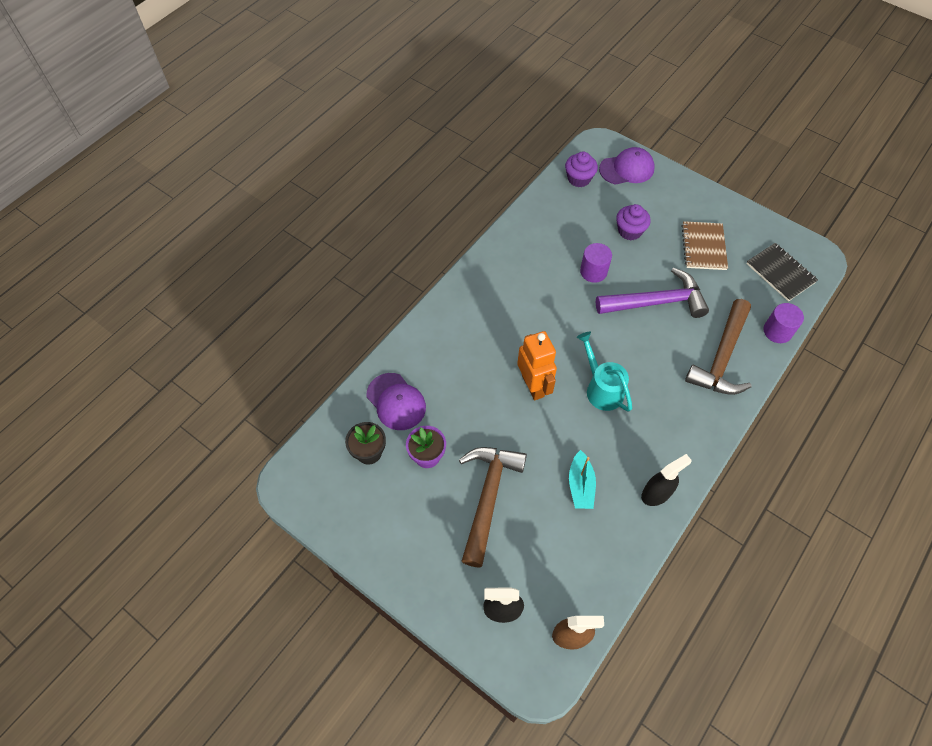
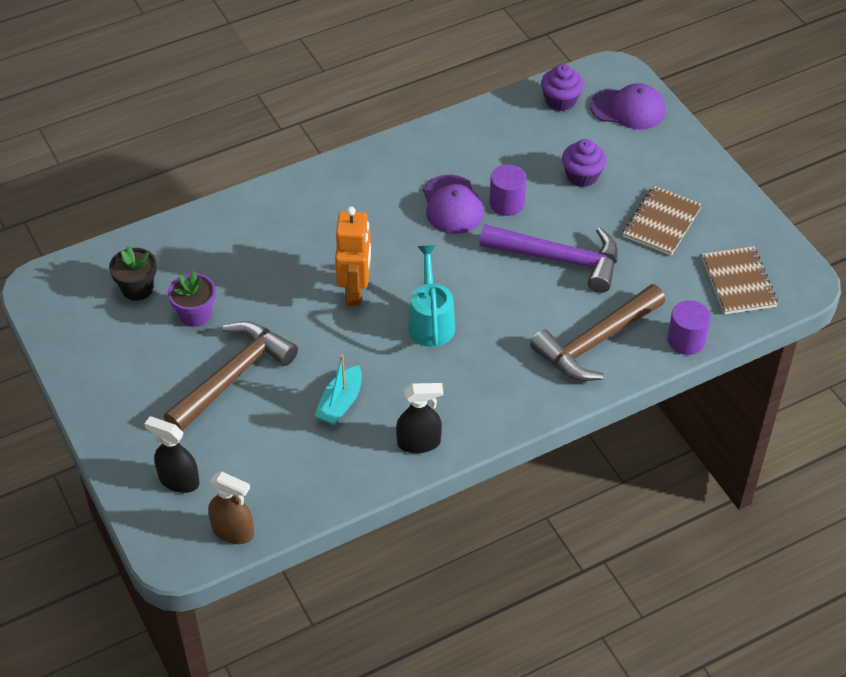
camera: 25 degrees right, 10 degrees down
(396, 402) = (196, 253): purple cap -> purple cap (452, 205)
(780, 273) = (738, 282): black notebook -> brown notebook

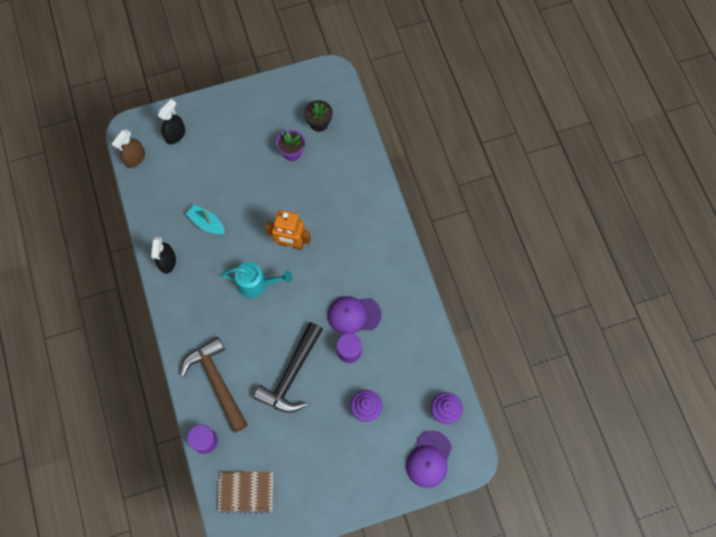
camera: 100 degrees right, 20 degrees up
(233, 376) = (241, 168): brown hammer -> none
(559, 259) = (291, 375): purple hammer -> black hammer
(661, 222) = (311, 453): brown notebook -> none

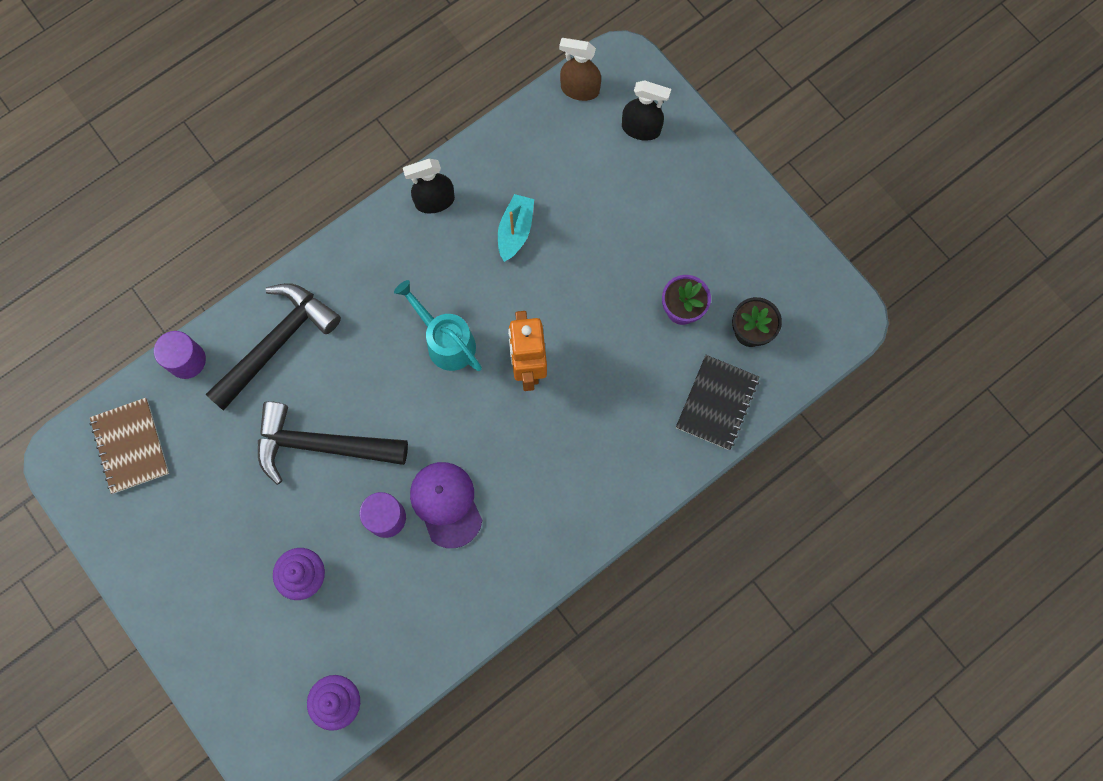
camera: 70 degrees right, 5 degrees up
(217, 381) = (277, 343): brown hammer -> black hammer
(257, 284) = (445, 341): turquoise watering can -> turquoise watering can turned 150 degrees clockwise
(352, 154) = (717, 403): none -> black notebook
(429, 459) = (255, 701): purple cap -> none

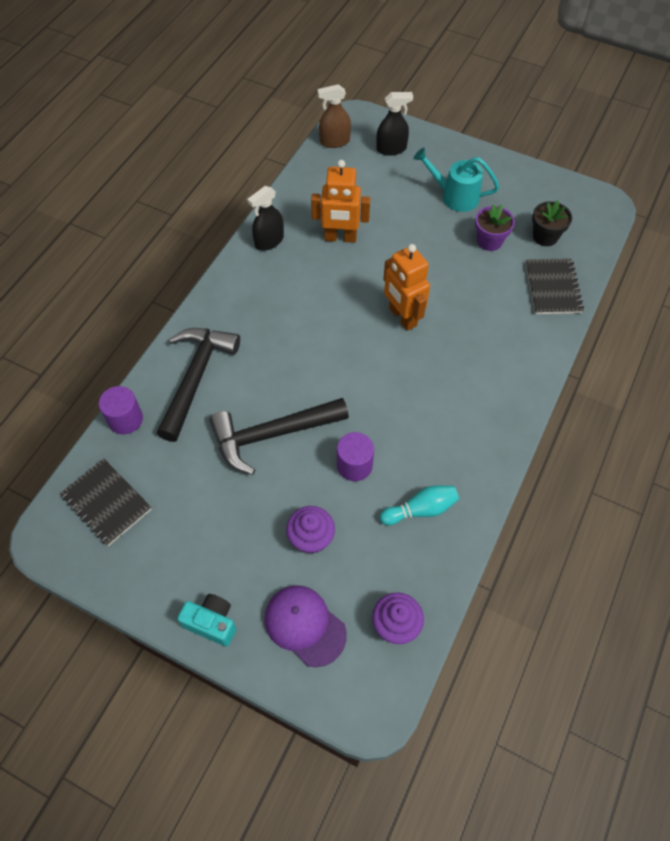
camera: 25 degrees left, 15 degrees down
(130, 446) = (106, 502): brown notebook -> black notebook
(173, 617) = (212, 623): none -> turquoise camera
(425, 597) = (420, 510): none -> turquoise bowling pin
(445, 341) = (330, 325): turquoise watering can -> turquoise watering can (454, 196)
(446, 504) = (396, 435): purple cap -> purple cap (304, 625)
(515, 231) = (340, 238): turquoise boat -> orange robot

